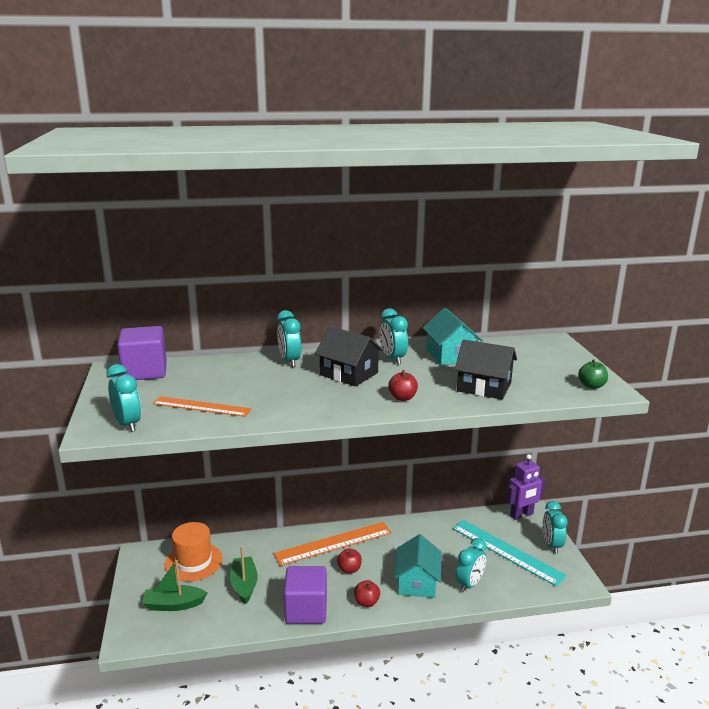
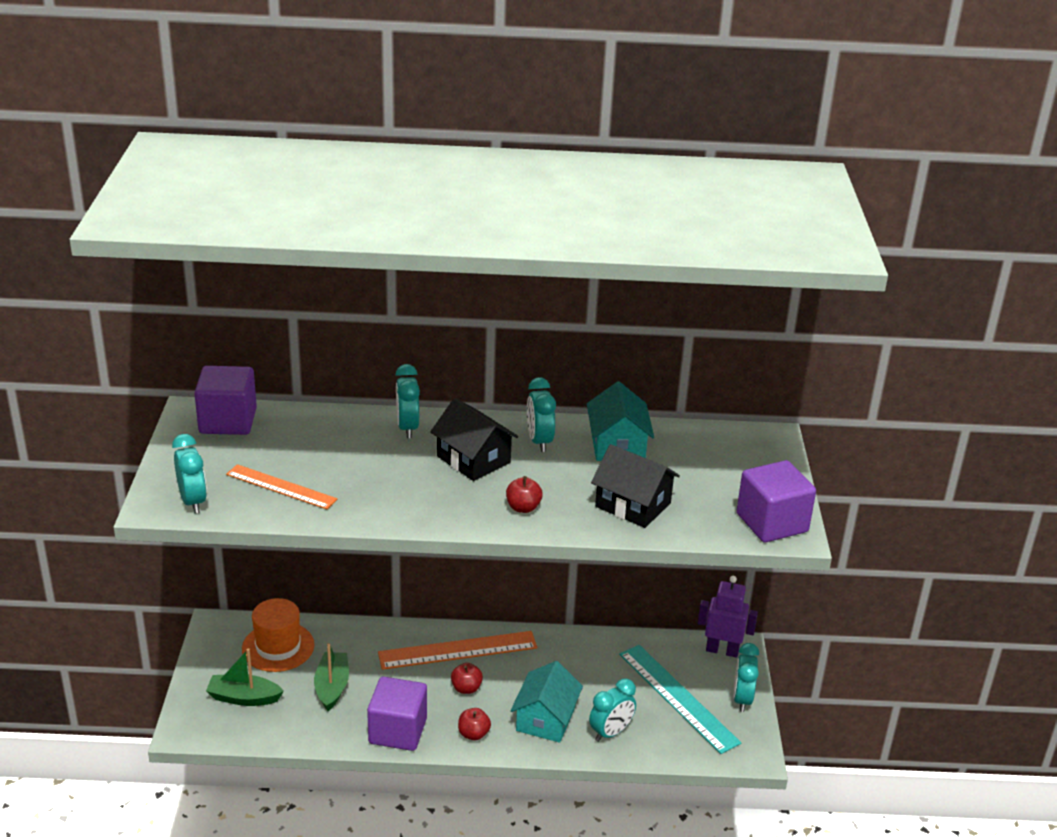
camera: 10 degrees right, 10 degrees up
(522, 515) = (722, 650): purple robot -> purple robot turned 150 degrees counterclockwise
(591, 386) = (772, 523): green apple -> purple cube

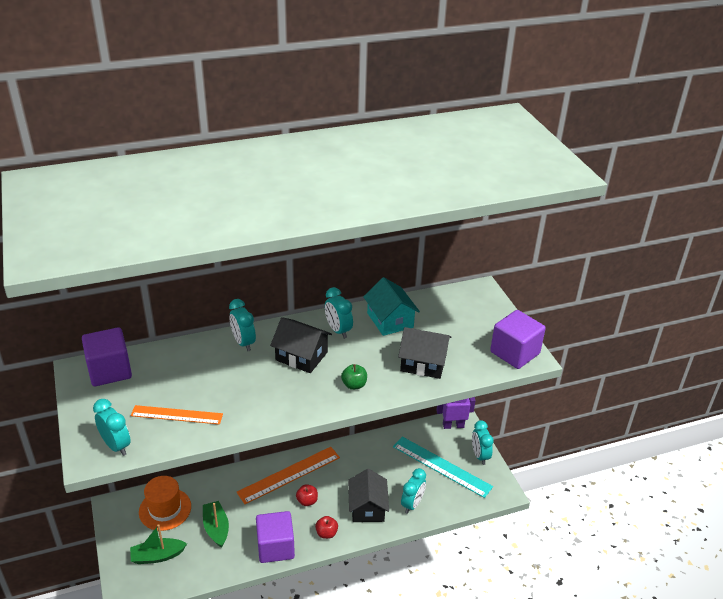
camera: 20 degrees left, 5 degrees up
(523, 508) = (354, 385): red apple -> green apple
(545, 719) = (367, 507): turquoise house -> black house

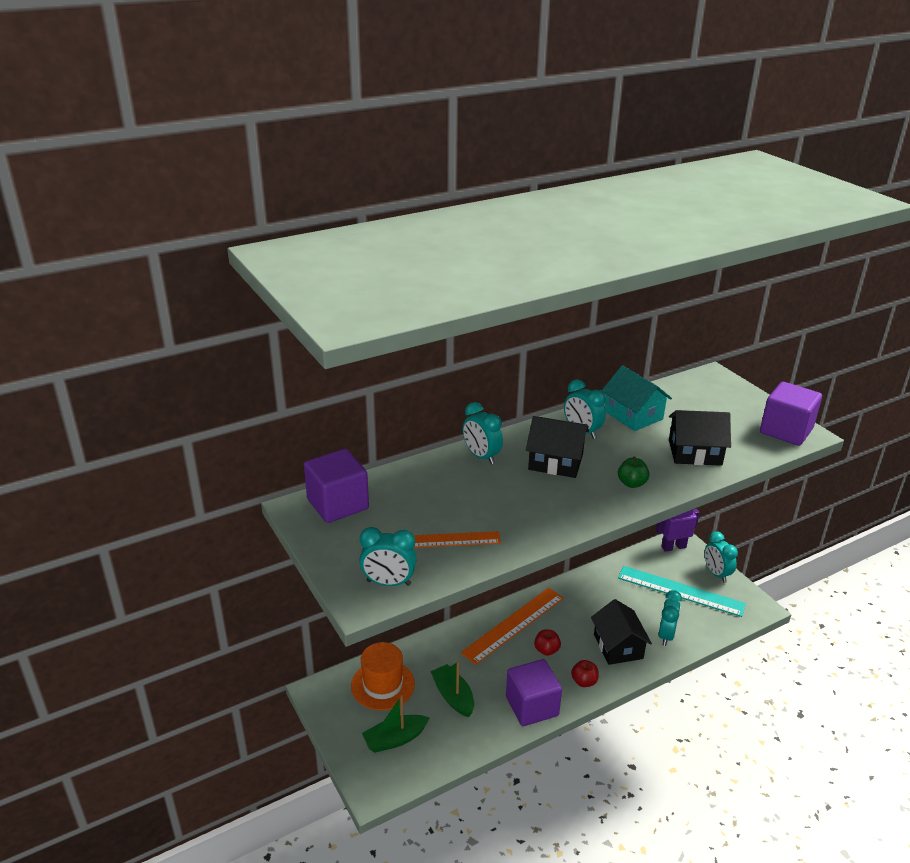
camera: 10 degrees left, 5 degrees down
(116, 446) = (388, 583): turquoise clock -> turquoise clock turned 150 degrees clockwise

